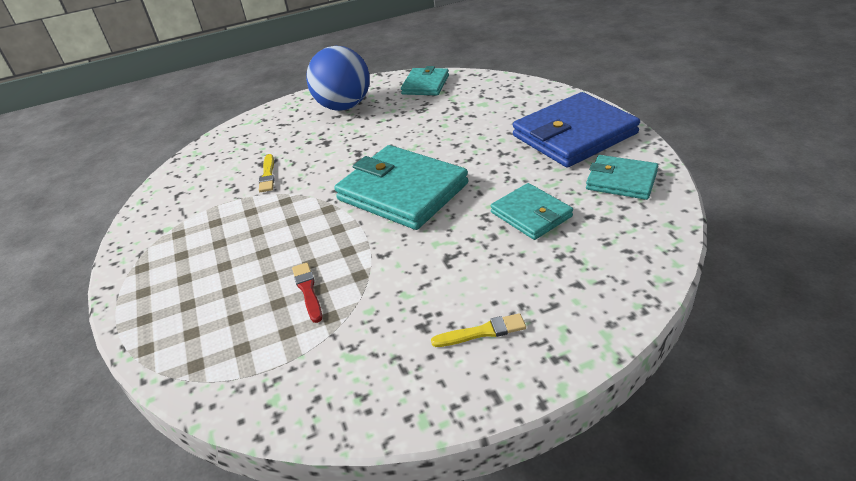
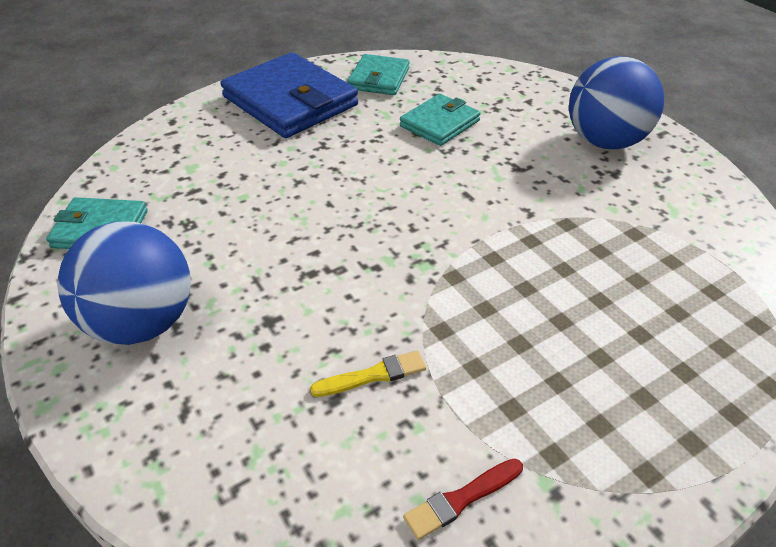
camera: 105 degrees left, 5 degrees up
(308, 290) = (608, 259): red brush -> red brush (461, 499)
(402, 192) = (408, 213): turquoise wallet -> none
(482, 332) = (605, 141): yellow brush -> blue ball

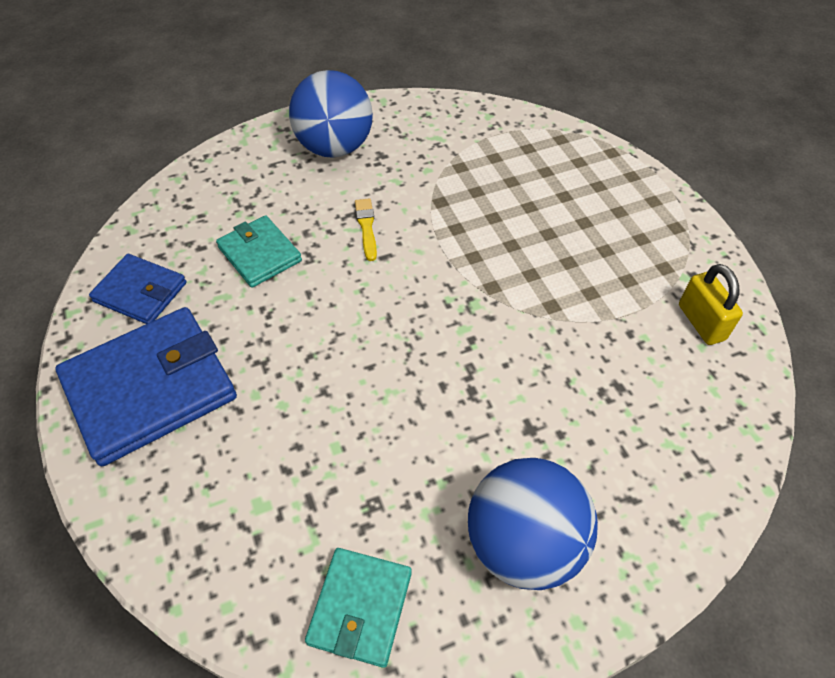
camera: 80 degrees left, 10 degrees up
(373, 375) = (596, 357): yellow brush -> yellow brush (366, 227)
(379, 78) = (140, 292): turquoise wallet -> blue wallet
(461, 499) = (701, 322): red brush -> yellow padlock

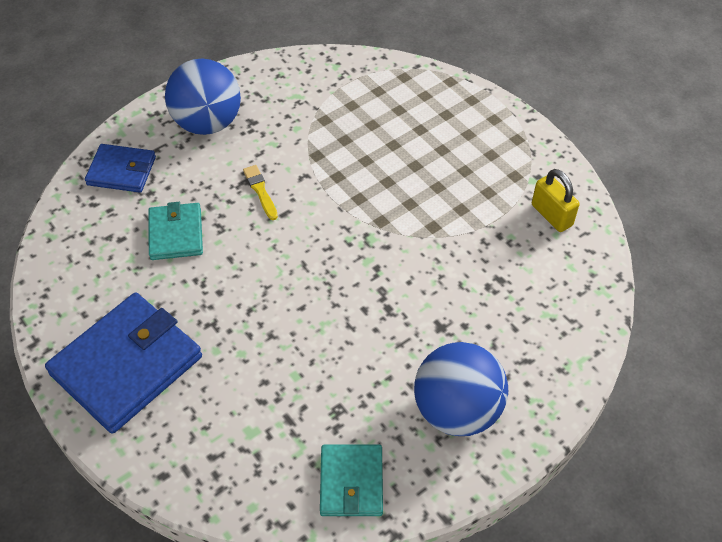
camera: 15 degrees left, 0 degrees up
(140, 292) = (84, 289): blue wallet -> blue wallet (121, 171)
(260, 254) = (176, 234): turquoise wallet -> turquoise wallet turned 45 degrees clockwise

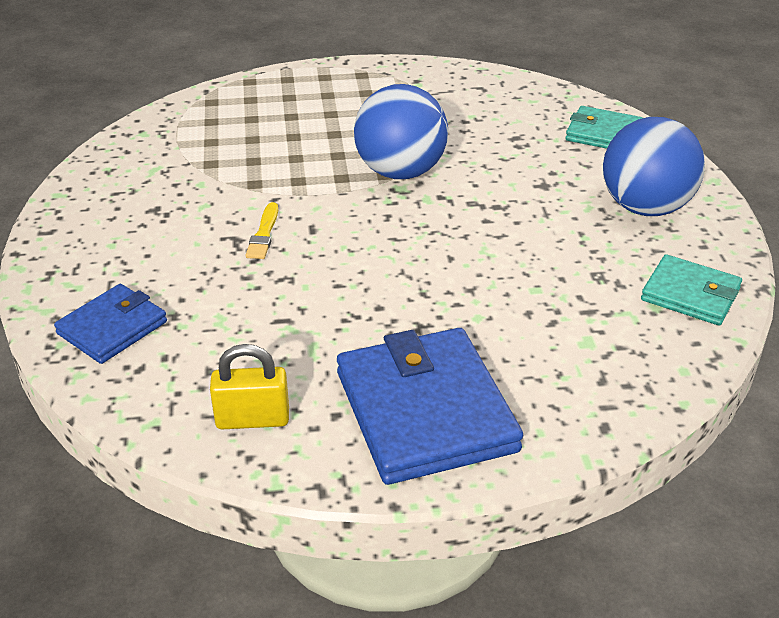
camera: 60 degrees left, 15 degrees down
(176, 234) = (262, 313): turquoise wallet -> turquoise wallet (603, 134)
(207, 123) = (117, 239): blue ball -> blue ball (400, 172)
(260, 191) = (264, 234): yellow brush -> yellow brush turned 90 degrees counterclockwise
(551, 215) = (467, 89): yellow padlock -> yellow padlock (252, 419)

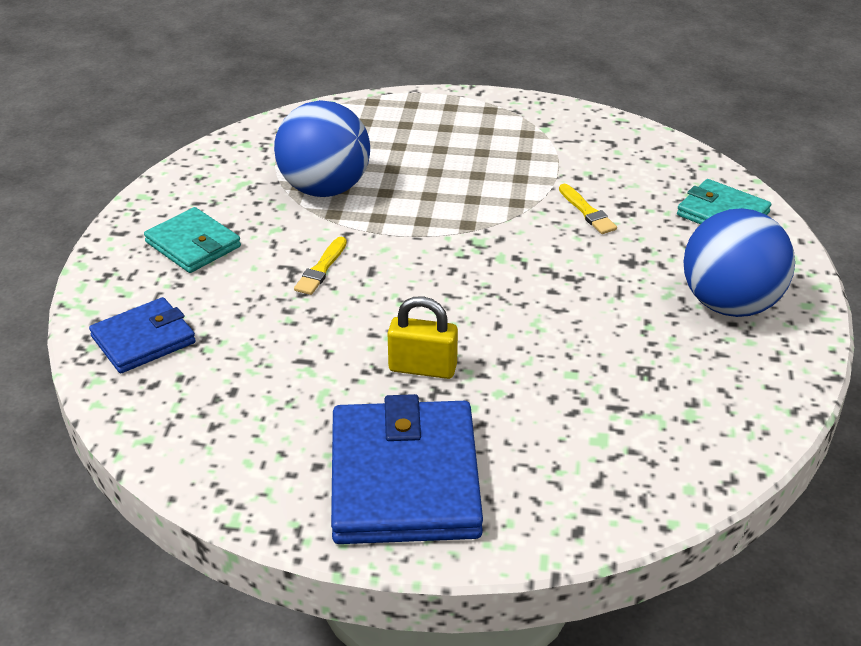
camera: 15 degrees right, 0 degrees up
(252, 419) = (237, 454): yellow padlock -> yellow padlock (422, 368)
(400, 172) = (485, 224): blue ball -> blue ball (324, 189)
(487, 148) = (587, 211): none -> yellow brush
(690, 294) = (734, 409): turquoise wallet -> turquoise wallet (193, 244)

